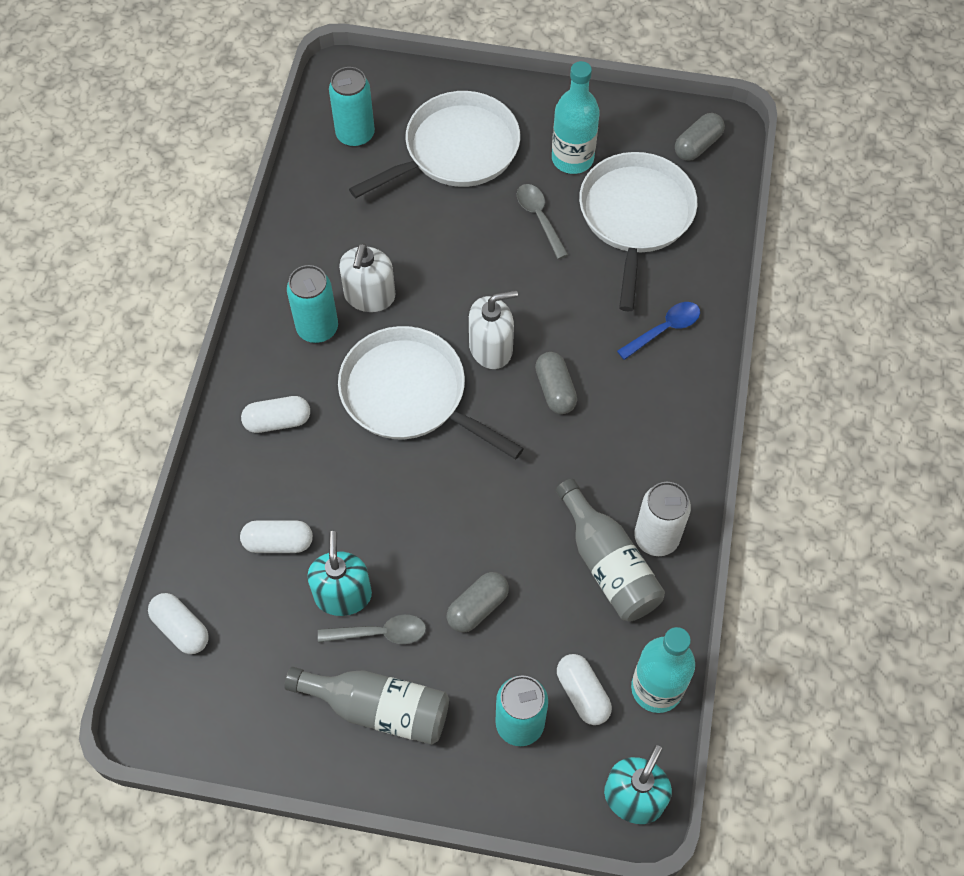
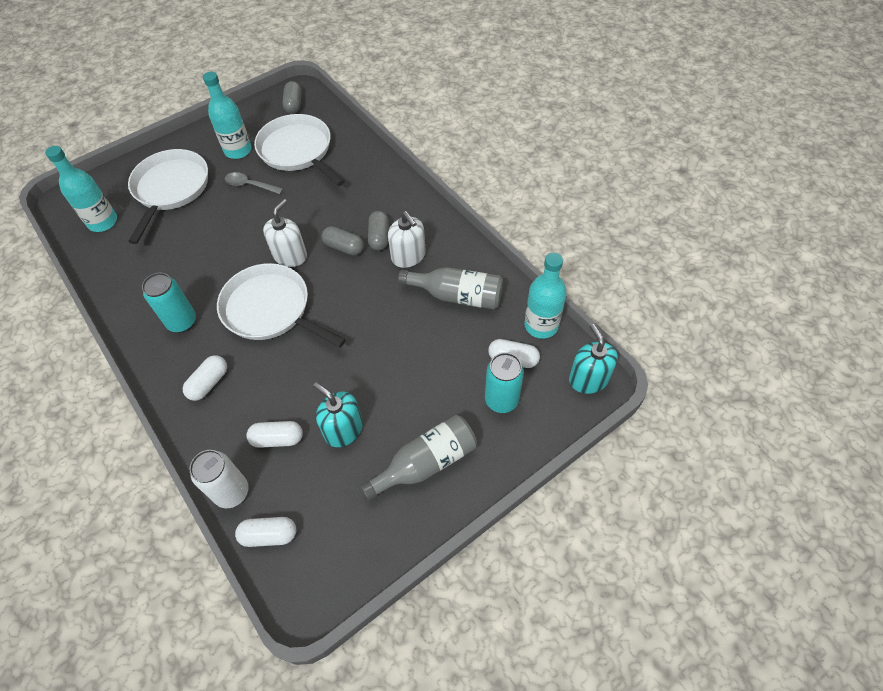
camera: 45 degrees left, 5 degrees down
(278, 542) = (277, 439): white capsule -> white capsule turned 45 degrees clockwise
(355, 135) = (103, 222): turquoise can -> turquoise bottle
(369, 296) = (196, 284): white soap dispenser -> white soap dispenser (408, 256)
(380, 633) = (384, 428): grey spoon -> none
(409, 394) = (270, 309): white pan -> white pan turned 45 degrees clockwise
(477, 607) = (419, 370): grey capsule -> grey capsule (379, 237)
(656, 538) = (465, 266): white can -> white can (232, 492)
(664, 329) = (366, 183): blue spoon -> none

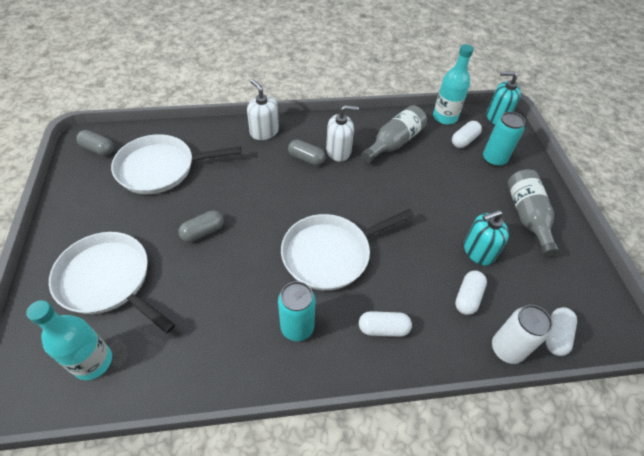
camera: 65 degrees left, 5 degrees down
(209, 383) = (383, 329): white capsule -> white capsule turned 60 degrees counterclockwise
(238, 150) = (113, 208): turquoise bottle -> none
(250, 185) = (169, 216): grey spoon -> none
(290, 256) = (280, 219): white soap dispenser -> white soap dispenser (264, 132)
(344, 247) = (299, 182): grey capsule -> grey capsule (203, 232)

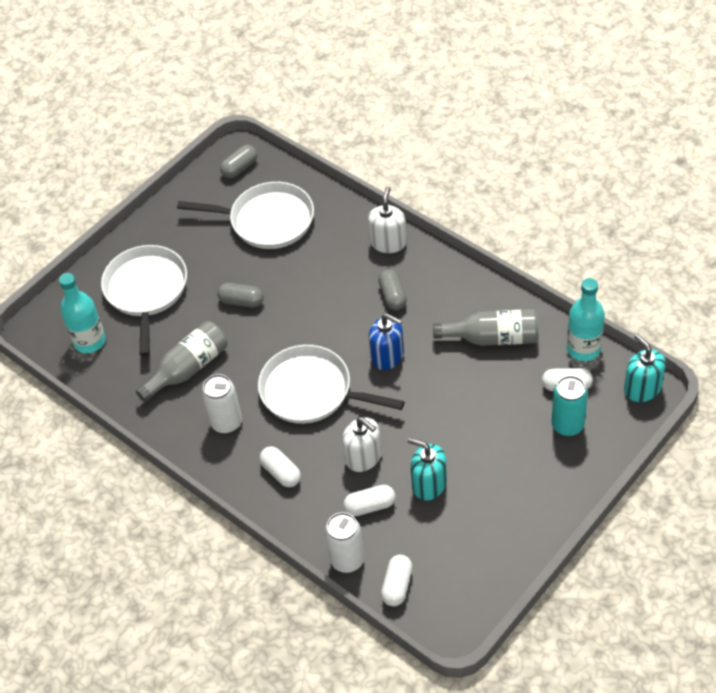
camera: 55 degrees right, 0 degrees up
(98, 149) = (240, 168): grey capsule -> grey capsule turned 60 degrees clockwise
(160, 168) = (267, 221): white pan -> white pan turned 150 degrees clockwise
(297, 327) = (226, 423): turquoise can -> white can
(338, 151) = (430, 309): white soap dispenser -> white soap dispenser (364, 457)
(350, 194) = (387, 356): none -> blue soap dispenser
(527, 216) = (516, 495): grey bottle -> grey bottle (188, 369)
(556, 335) = (397, 585): white capsule -> white capsule turned 60 degrees counterclockwise

